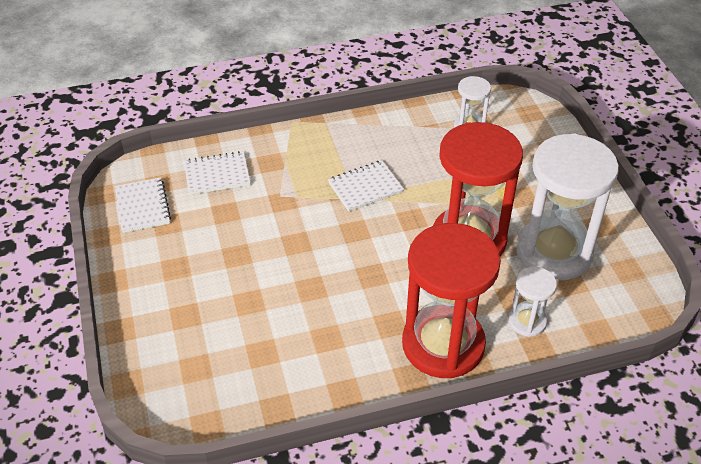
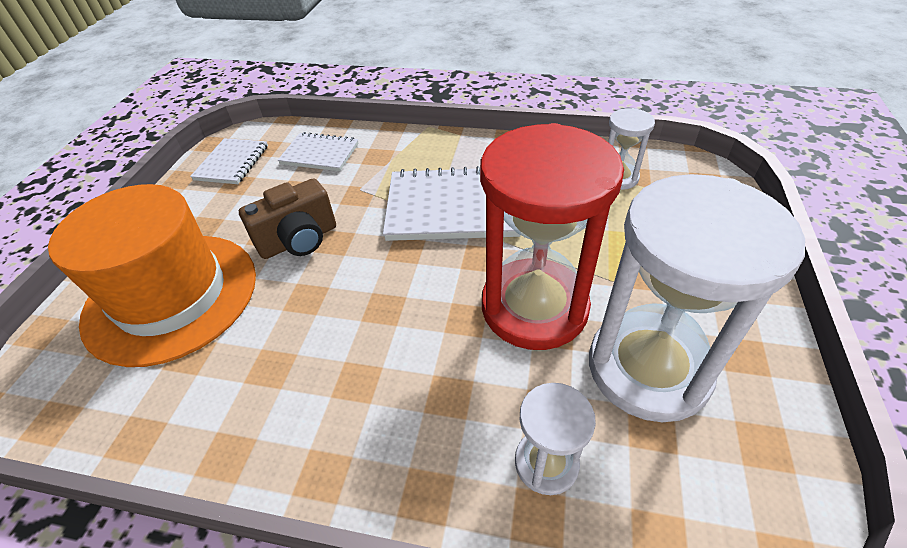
camera: 30 degrees right, 0 degrees up
(207, 323) = (171, 296): none -> orange hat
(268, 251) = (299, 240): none -> brown camera
(365, 187) = (453, 207): white notebook -> white notebook, size x1.70
(443, 344) = (400, 444): red hourglass -> none

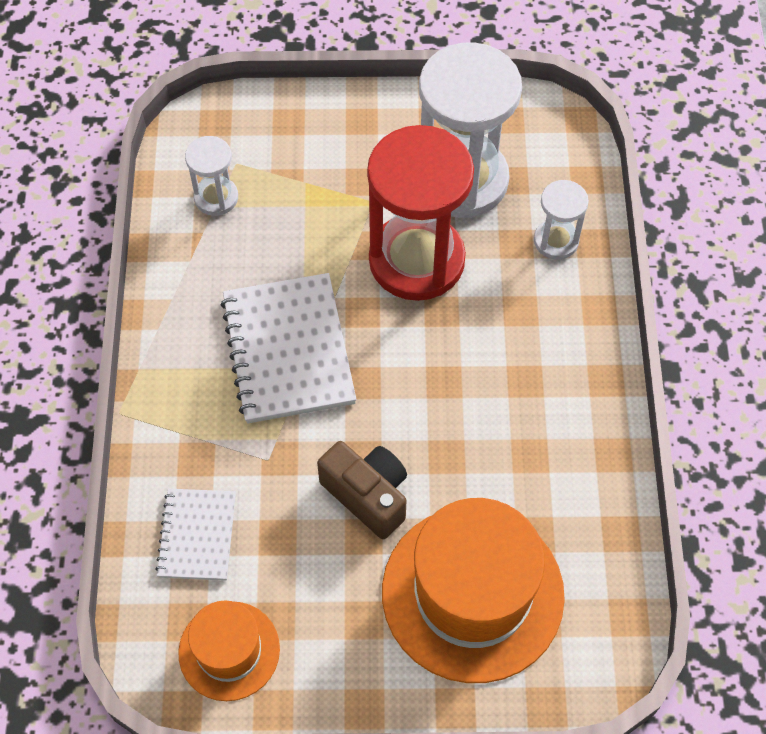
camera: 105 degrees left, 15 degrees up
(232, 163) = (229, 650): white notebook -> orange hat

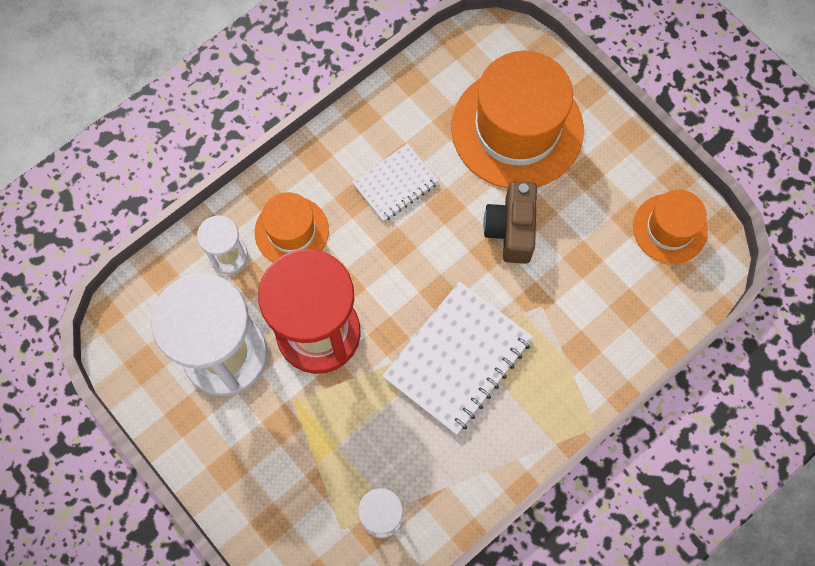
camera: 130 degrees left, 10 degrees up
(197, 535) = (625, 305): white notebook -> white notebook (395, 184)
(536, 306) = (291, 231): none -> orange hat

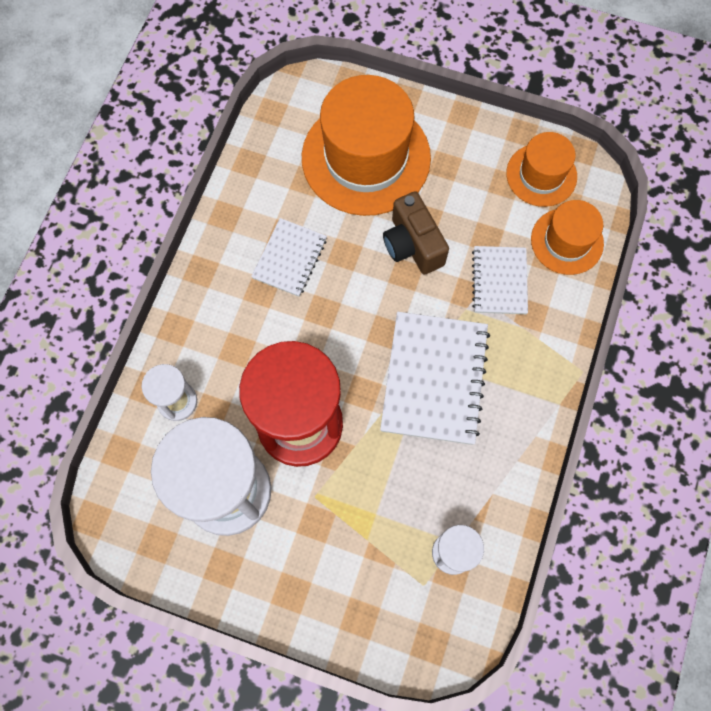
camera: 30 degrees left, 0 degrees up
(291, 231) = (222, 348): orange hat -> orange hat (567, 241)
(570, 304) = (499, 281): none -> white notebook

